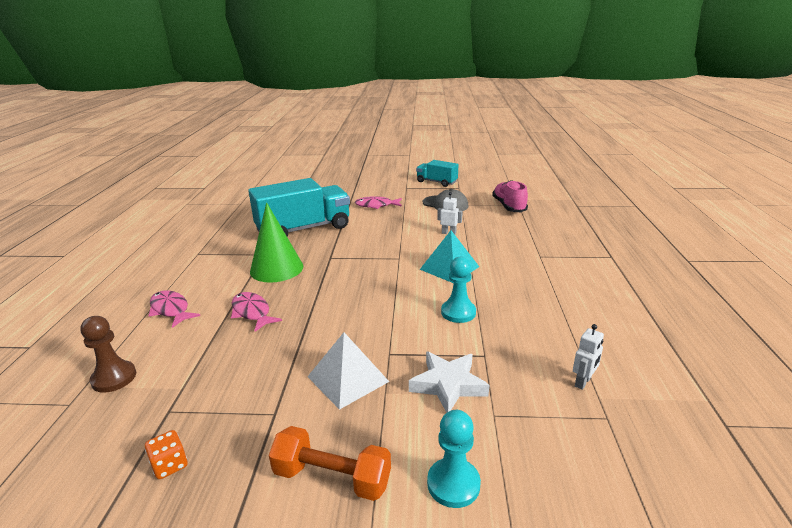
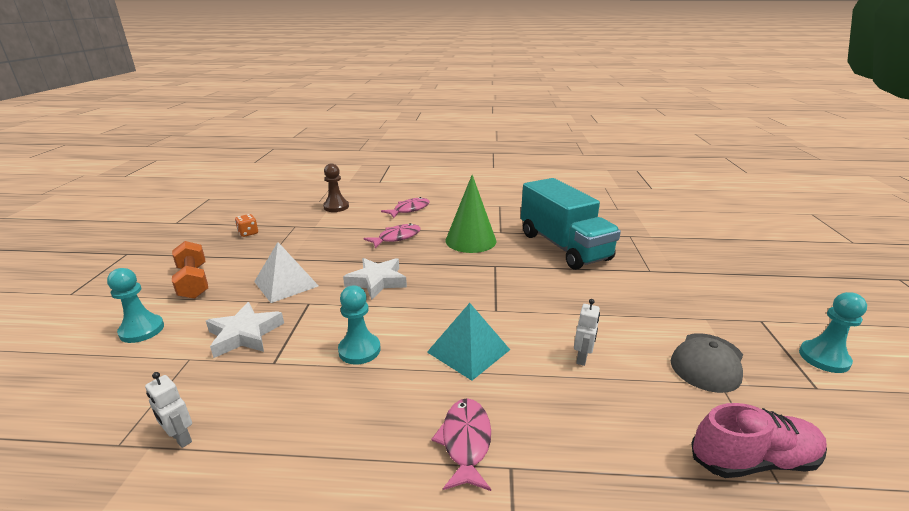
camera: 90 degrees right, 0 degrees up
(332, 477) = (193, 282): orange dumbbell -> orange dumbbell turned 45 degrees counterclockwise
(350, 315) = (377, 281): none -> white star
(376, 205) = (661, 292): pink fish -> pink fish (465, 442)
(436, 182) = (824, 358): turquoise truck -> turquoise pawn

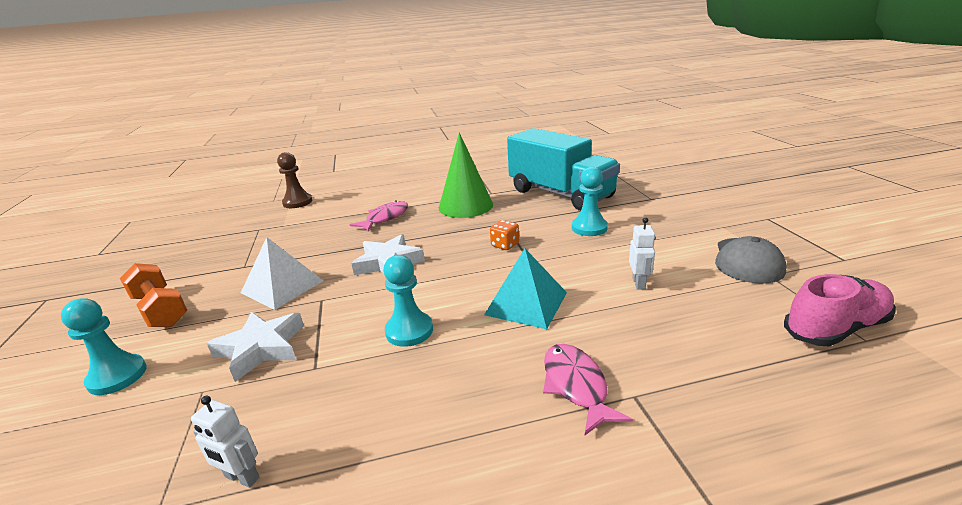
camera: 15 degrees left, 0 degrees up
(248, 233) = (203, 246): orange dice -> orange dice (505, 245)
(409, 209) = (383, 190): pink fish -> none
(824, 358) = (834, 236): turquoise pawn -> turquoise pawn (589, 228)

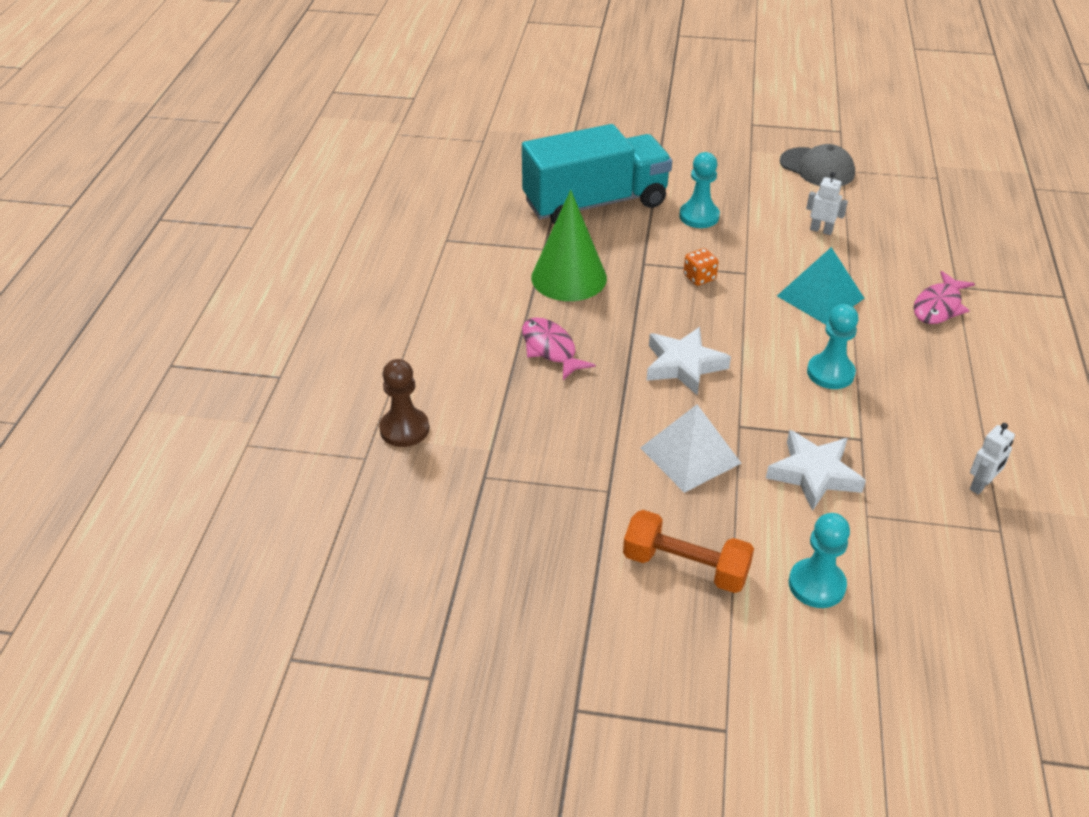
camera: 70 degrees left, 15 degrees up
(160, 310) = (685, 566): orange dumbbell -> orange dumbbell turned 45 degrees clockwise
(576, 386) = (938, 306): pink fish -> pink fish turned 60 degrees counterclockwise
(835, 328) = (921, 181): pink shoe -> none

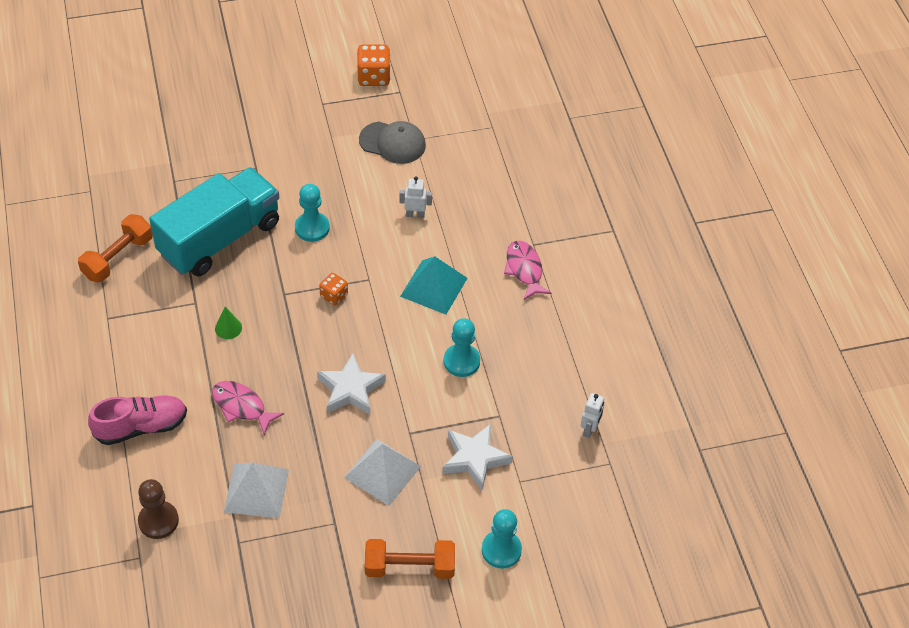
camera: 25 degrees left, 10 degrees up
(432, 338) = (141, 427): none -> pink shoe
(483, 196) = (118, 258): none -> orange dumbbell
(530, 431) = (256, 490): none -> white pyramid
(569, 277) = (228, 328): green cone -> green cone, size x0.42
(816, 115) = (374, 77): none -> orange dice
(938, 306) = (524, 269): pink fish -> pink fish turned 150 degrees clockwise

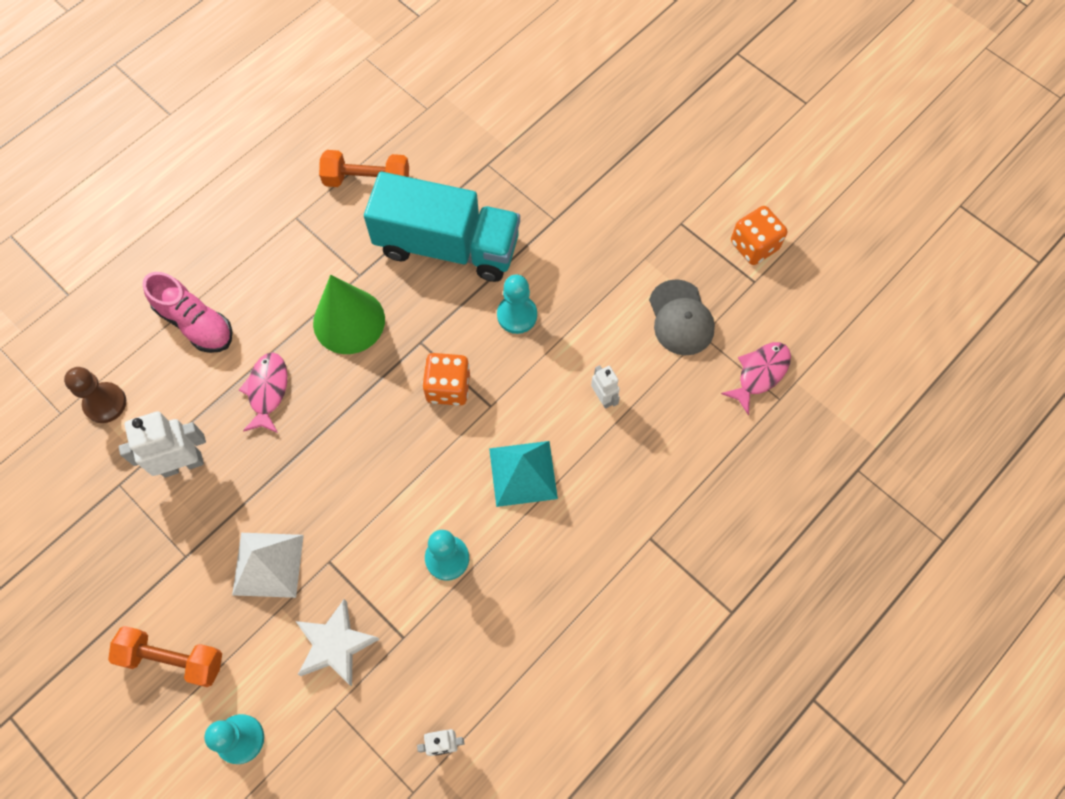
camera: 60 degrees right, 15 degrees up
(228, 328) = (349, 321): green cone -> green cone, size x2.40
(256, 490) = (182, 464): white pyramid -> white robot
(334, 295) = (448, 387): orange dice -> orange dice, size x1.62
(350, 389) = (347, 474): white star -> none
(409, 567) = (173, 659): orange dumbbell -> orange dumbbell turned 45 degrees counterclockwise
(524, 269) = (609, 549): pink fish -> pink fish (760, 373)

